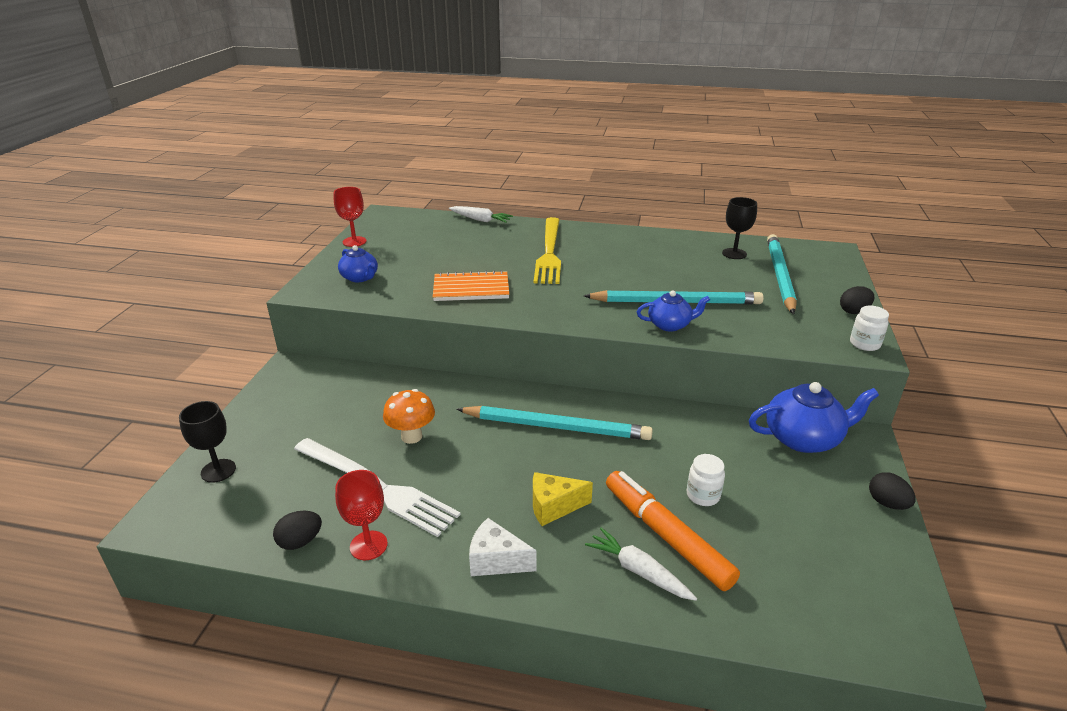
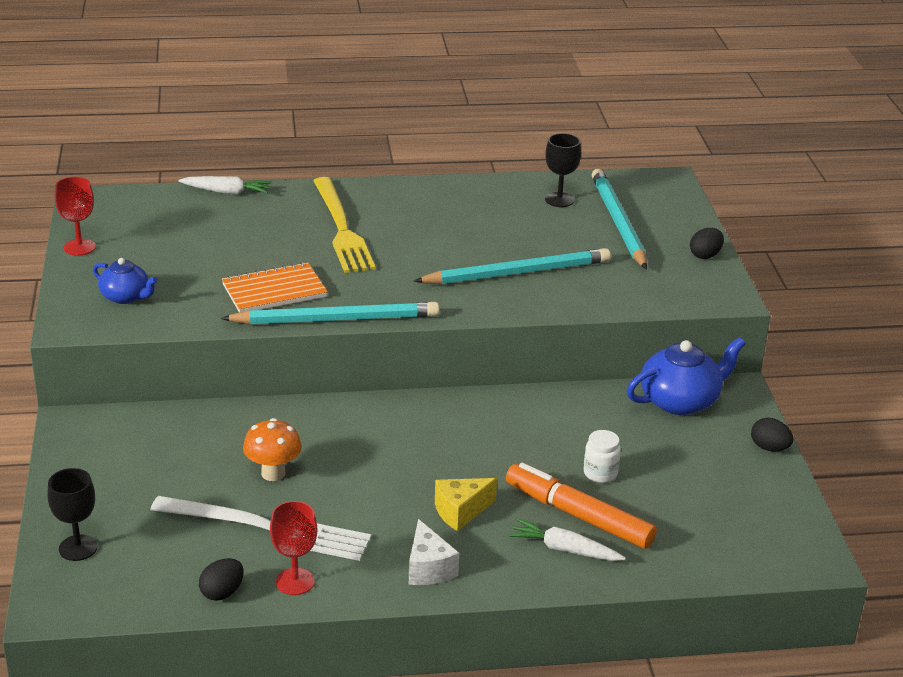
camera: 20 degrees left, 0 degrees up
(496, 560) = (428, 568): white cheese -> white cheese turned 105 degrees counterclockwise
(556, 427) = (426, 434): turquoise pencil -> turquoise pencil (336, 319)
(670, 325) = (521, 301): blue teapot -> none
(864, 344) = (723, 292): white jar -> none

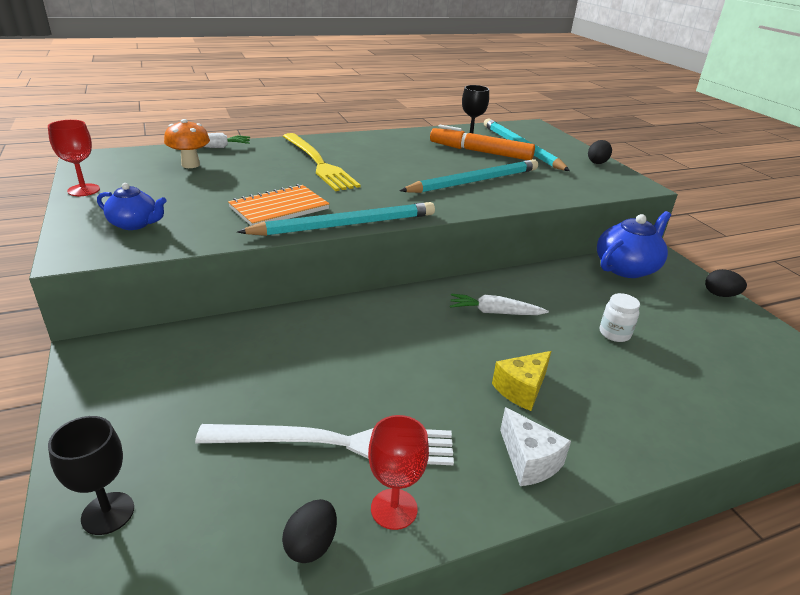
camera: 15 degrees left, 0 degrees up
(273, 473) = (320, 377): orange mushroom -> orange mushroom (190, 165)
(565, 549) = (642, 414): white carrot -> white carrot (495, 312)
(578, 515) = (627, 376): orange marker -> orange marker (480, 152)

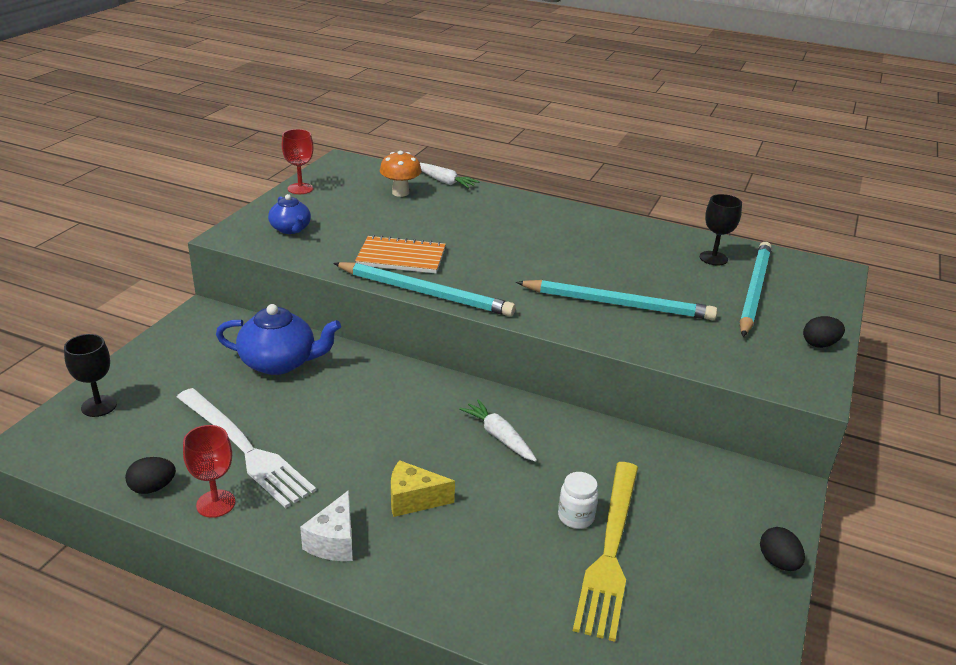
camera: 45 degrees right, 0 degrees up
(318, 163) = (503, 229): yellow fork -> yellow fork (610, 550)
(480, 152) = (692, 277): orange marker -> none
(626, 268) = (717, 477): blue teapot -> blue teapot (279, 362)

